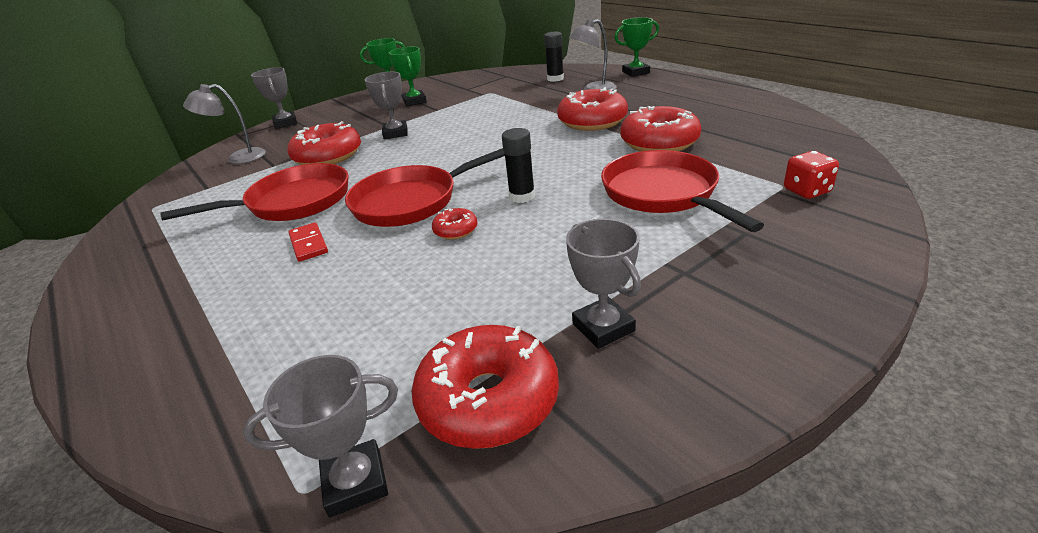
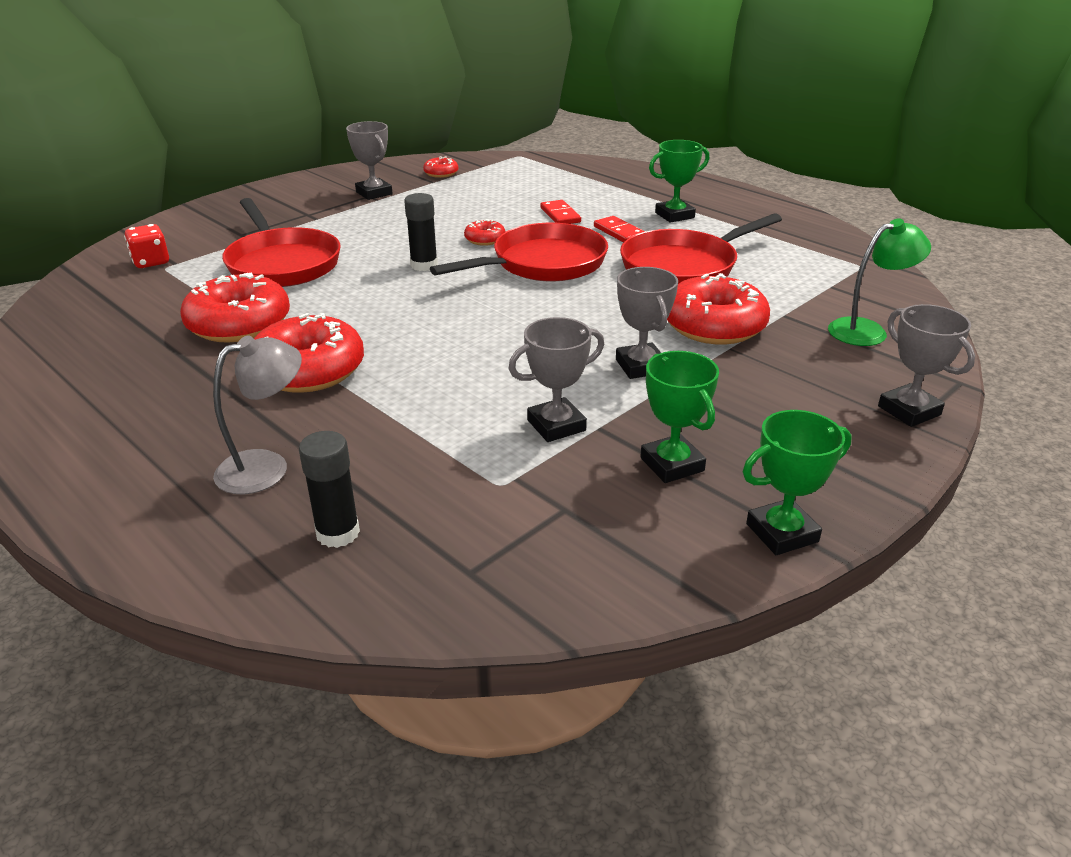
camera: 170 degrees right, 0 degrees up
(238, 158) = (867, 330): grey lamp -> green lamp
(351, 273) = (560, 215): none -> red domino
(355, 482) = (496, 157): grey trophy -> grey trophy (556, 425)
(488, 400) = (441, 173): red donut -> red donut, size x0.48
(635, 72) = (130, 539): green trophy -> green trophy (674, 215)

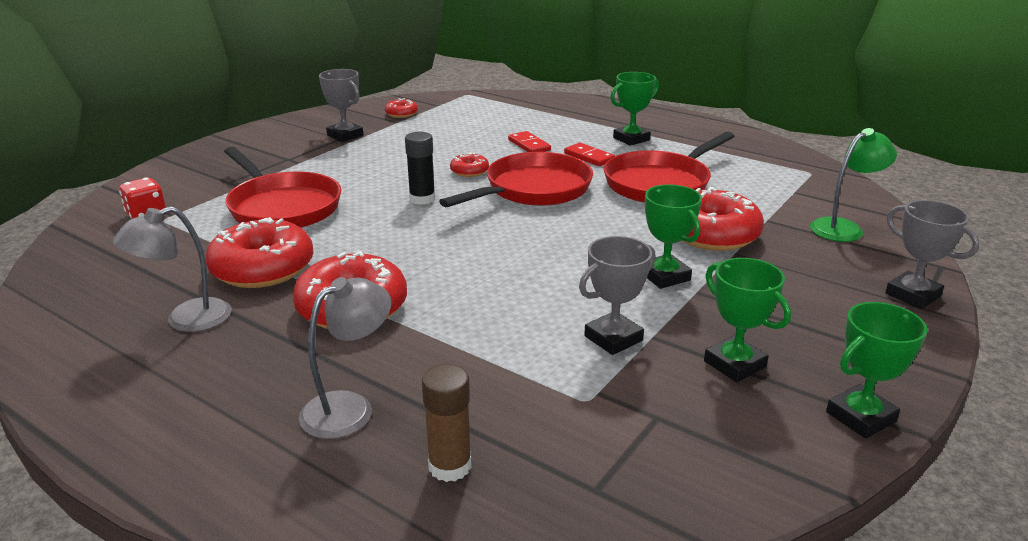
camera: 10 degrees left, 5 degrees down
(149, 367) = (186, 320): none -> grey lamp
(338, 533) = (450, 466): black glue stick -> brown glue stick
(640, 366) = (664, 276): grey trophy -> green trophy

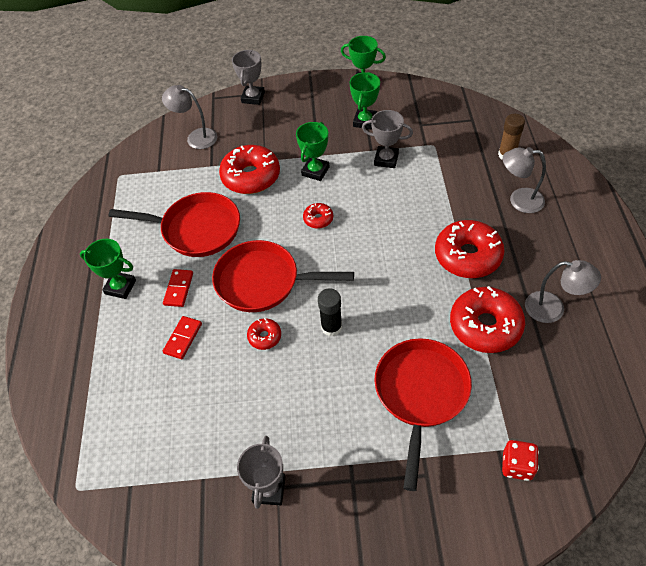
camera: 125 degrees left, 25 degrees up
(401, 114) = (178, 495): red donut -> red donut (318, 219)
(843, 228) = (196, 137): green lamp -> grey lamp

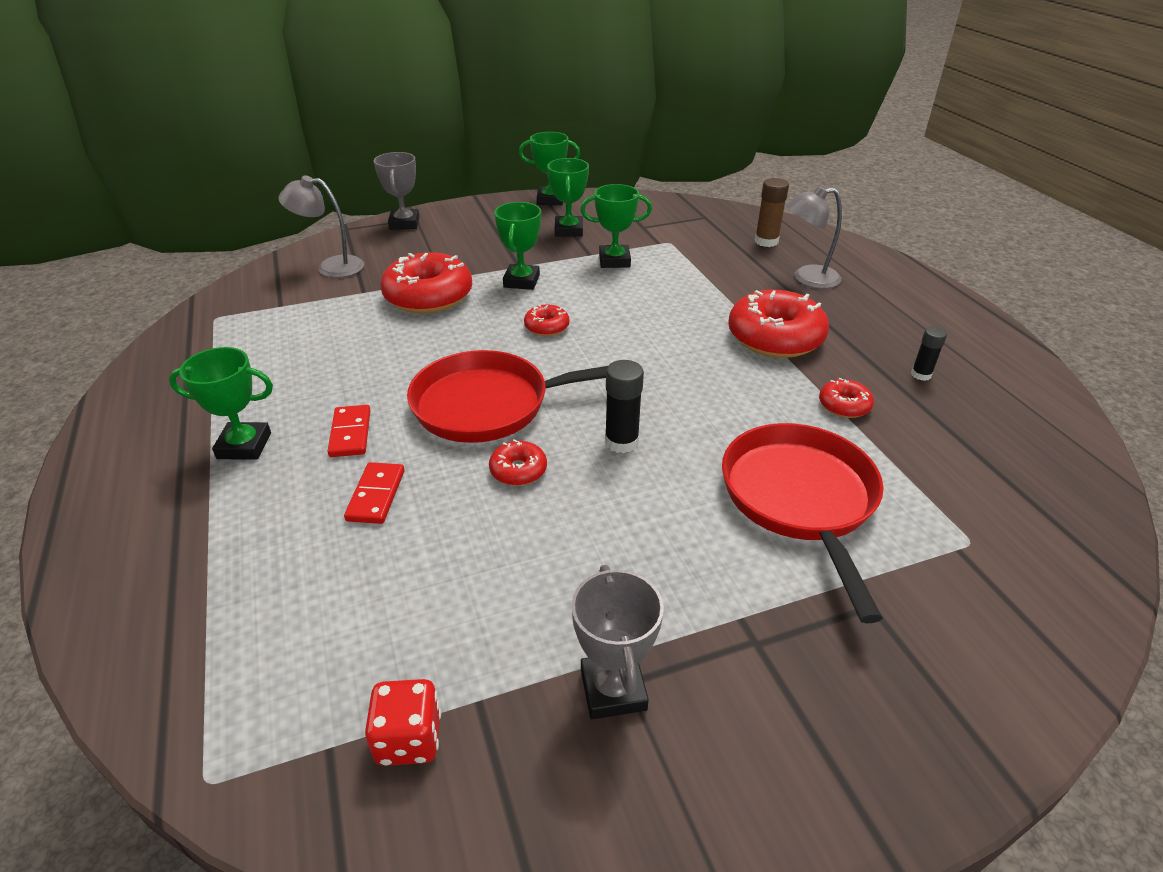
camera: 20 degrees left, 15 degrees down
(196, 229) = (360, 360): red pan -> none
(386, 159) = (614, 261): grey trophy -> green trophy
(485, 326) = (844, 405): red donut -> red donut, size x0.48
(517, 466) = (998, 564): red dice -> red dice (409, 739)
(553, 309) = (921, 375): grey lamp -> black glue stick

